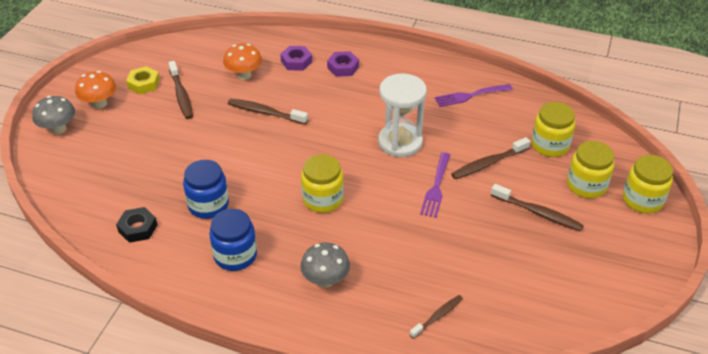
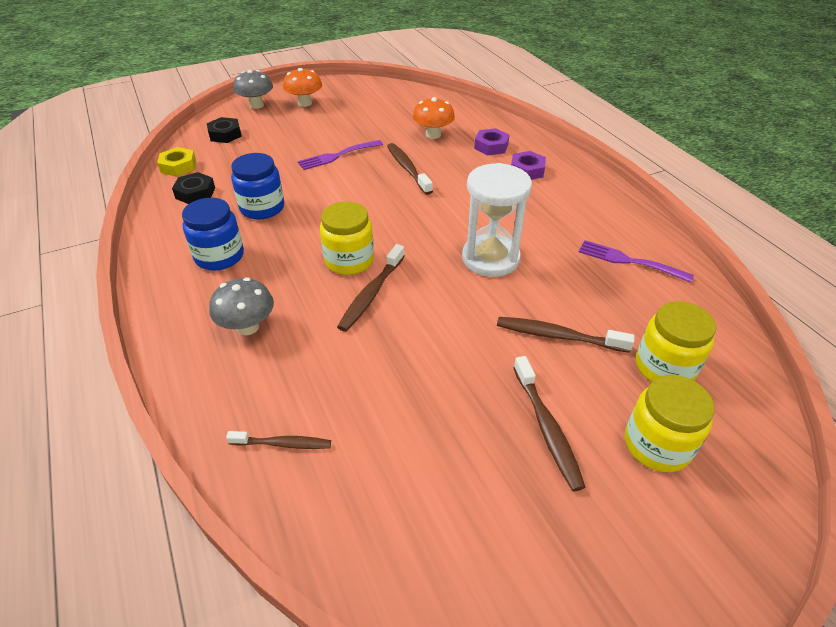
camera: 45 degrees right, 0 degrees up
(77, 170) = (225, 134): none -> black nut
(144, 84) = (352, 105): yellow nut -> yellow nut (178, 166)
(181, 95) = (365, 125): brown toothbrush -> brown toothbrush (371, 294)
(436, 187) = (467, 320): purple fork -> purple fork (337, 156)
(642, 200) = (724, 525): yellow jar -> none

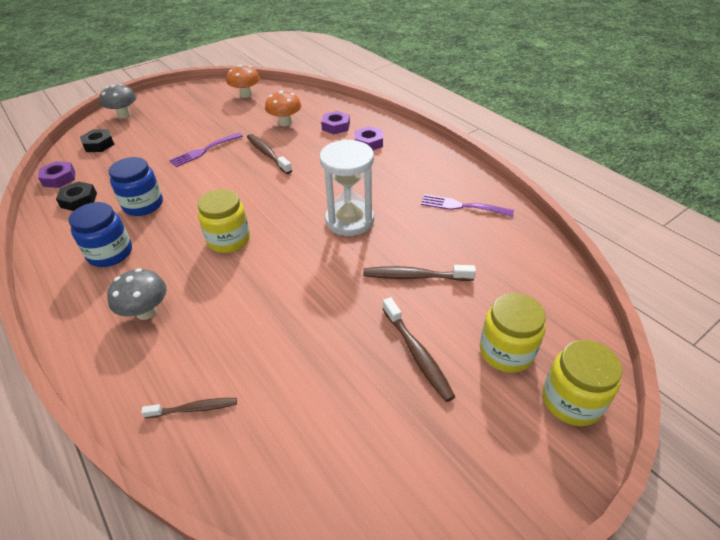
camera: 10 degrees left, 0 degrees up
(178, 166) = (59, 178): yellow nut -> purple nut
(305, 103) = (168, 108): orange mushroom -> orange mushroom (246, 95)
(371, 294) = (252, 266): brown toothbrush -> none
(664, 367) = (502, 288): yellow jar -> yellow jar (571, 401)

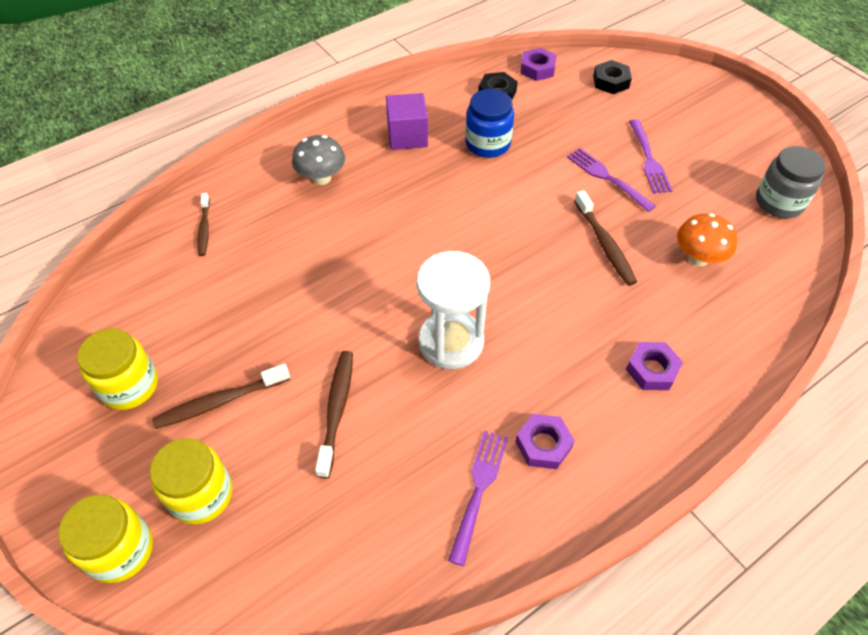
camera: 90 degrees right, 10 degrees up
(110, 253) = (407, 136): blue jar -> purple cube
(124, 115) = (686, 87): grey mushroom -> none
(192, 134) = (649, 159): none -> purple fork
(229, 240) = (421, 225): yellow jar -> yellow jar (129, 386)
(246, 95) = (779, 202): orange mushroom -> grey jar
(267, 154) = (604, 244): brown toothbrush -> brown toothbrush turned 105 degrees clockwise
(336, 126) = (698, 324): purple nut -> purple nut (543, 444)

